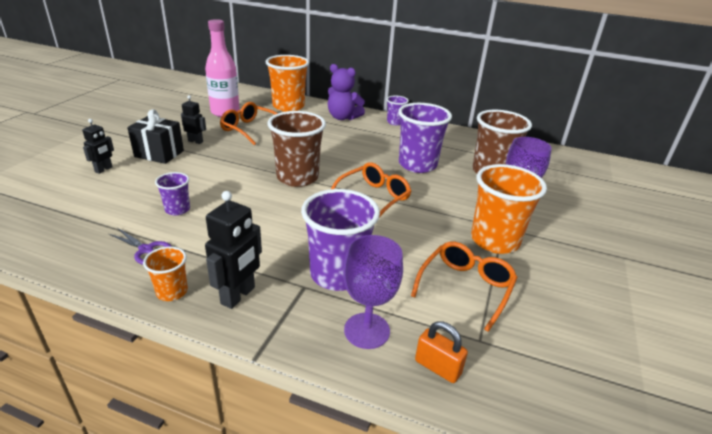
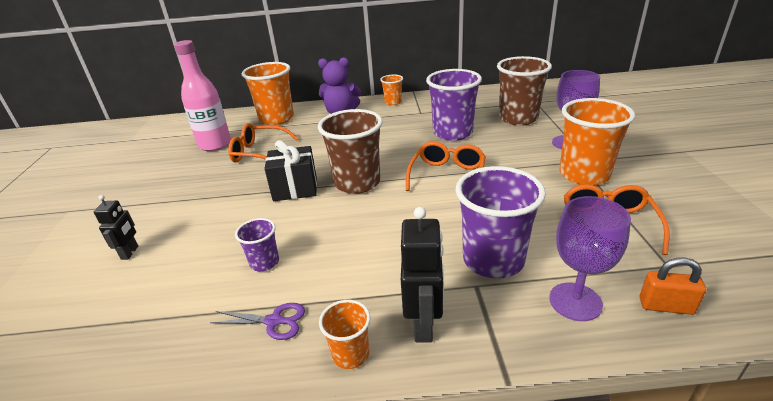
camera: 20 degrees left, 0 degrees up
(159, 154) = (182, 211): black gift -> black gift (295, 189)
(195, 141) = (211, 184): black robot -> none
(395, 122) = (393, 102): purple cup -> orange cup

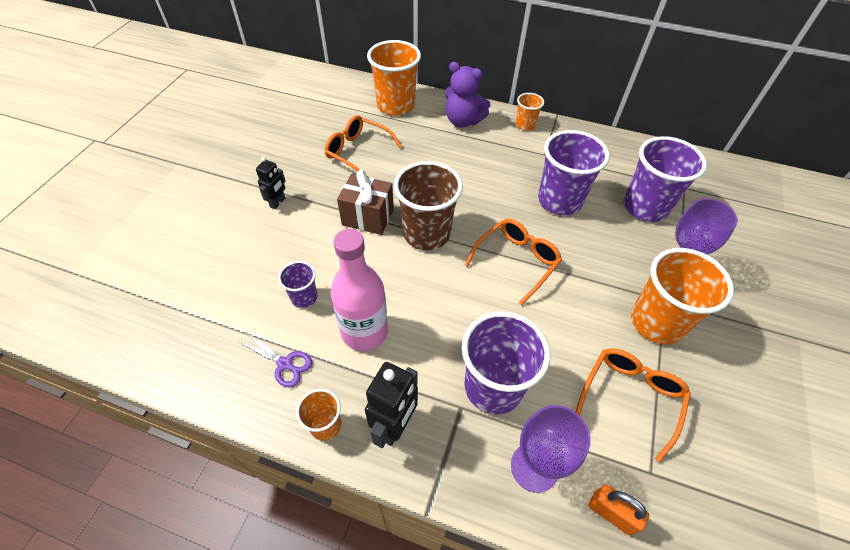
camera: 20 degrees right, 20 degrees up
(130, 253) = (208, 237): black robot -> black robot (278, 202)
(215, 145) = (324, 123): pink bottle -> pink bottle (364, 331)
(295, 189) = (368, 217): black gift -> brown gift
(518, 118) = (645, 207): brown cup -> purple cup

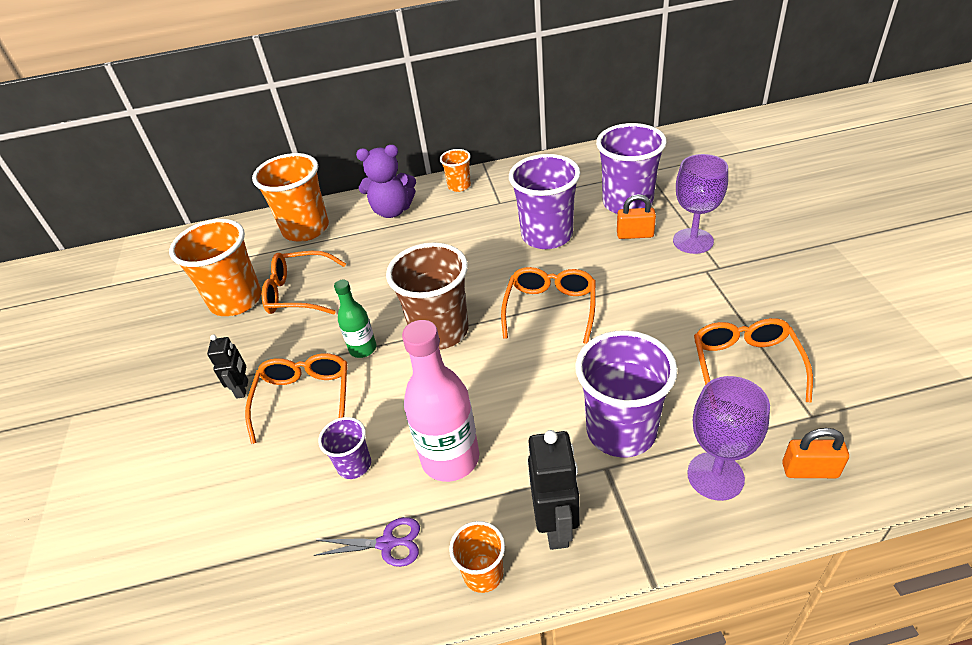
camera: 25 degrees left, 10 degrees down
(308, 231) = (305, 398): none -> orange glasses
(368, 217) = (363, 349): brown gift -> green bottle
(629, 237) = (635, 235): none -> orange padlock
(656, 322) = (715, 292): orange cup -> orange cup (236, 300)

